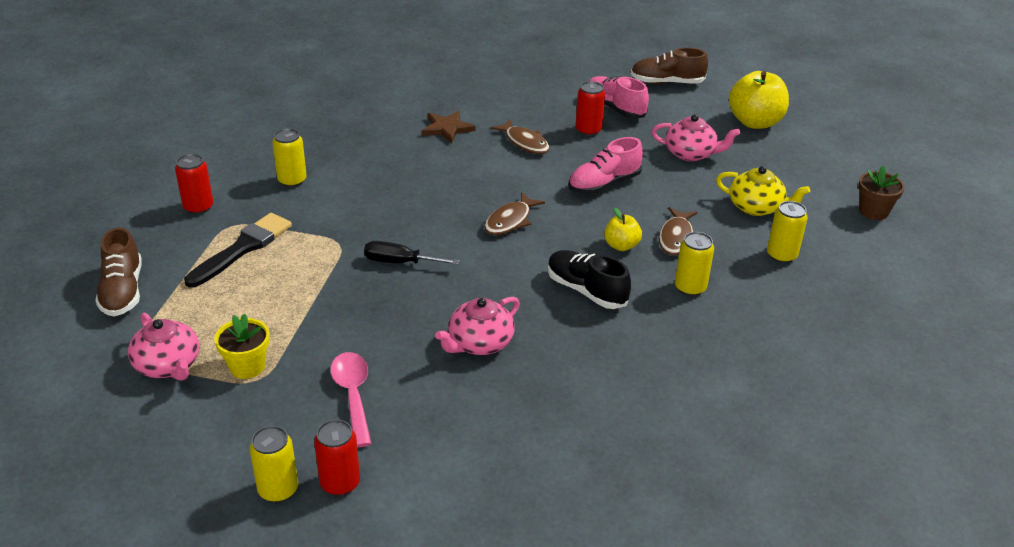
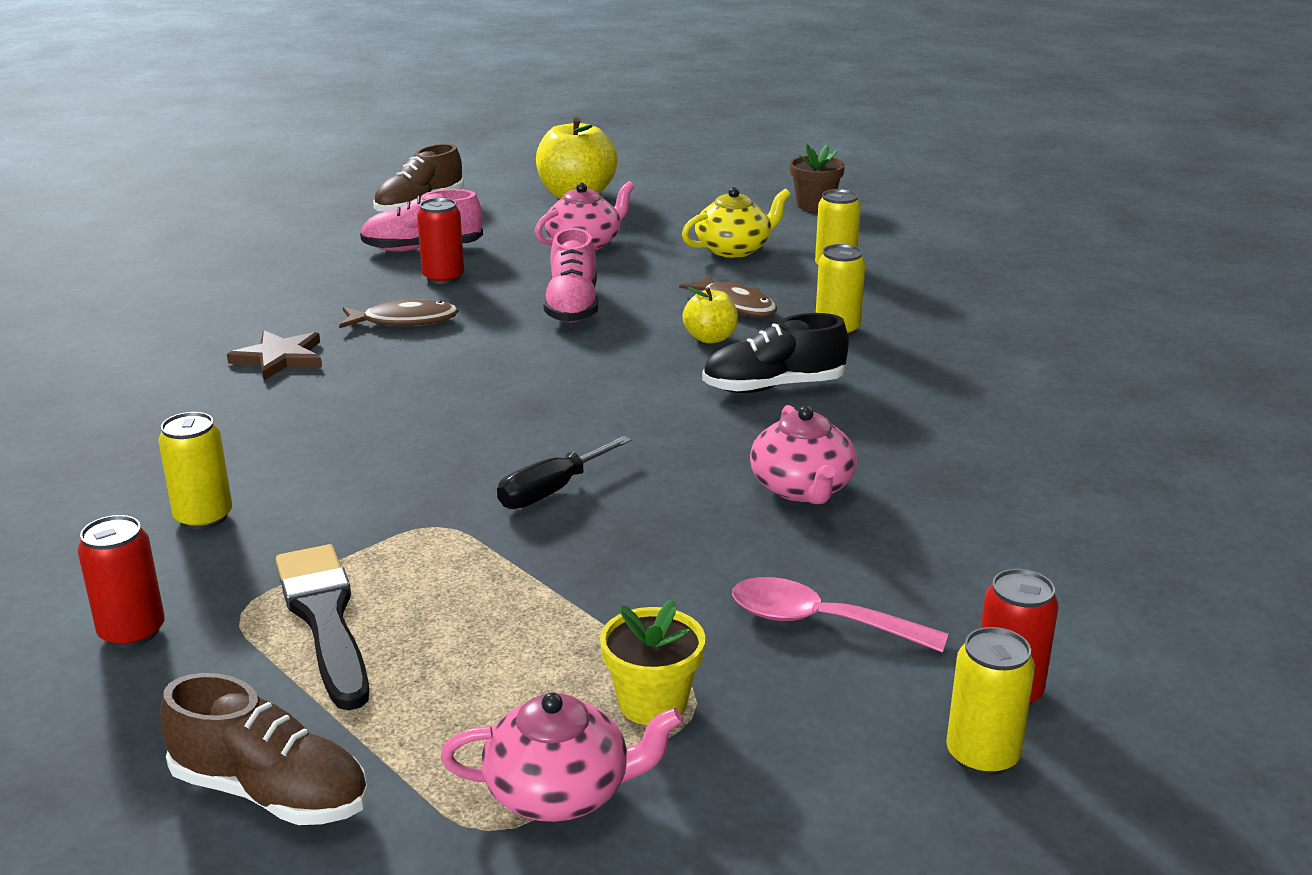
camera: 55 degrees left, 10 degrees down
(510, 221) = (565, 385): brown fish -> none

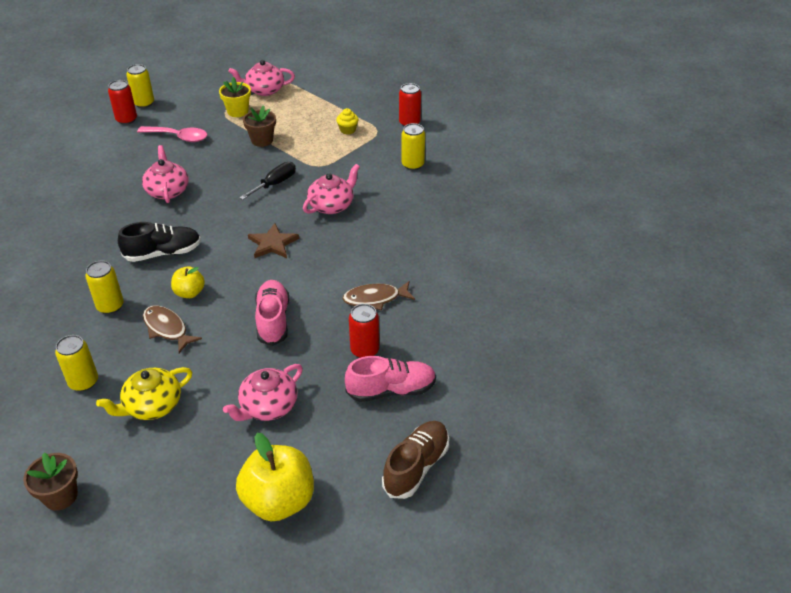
camera: 175 degrees right, 15 degrees up
(271, 793) = (342, 86): brown shoe -> none
(279, 358) = (433, 261): brown star -> brown star (273, 243)
(324, 619) = (347, 130): black brush -> yellow cupcake
(432, 445) = (332, 205): none -> pink teapot
(577, 600) = (262, 140): none -> brown flower pot

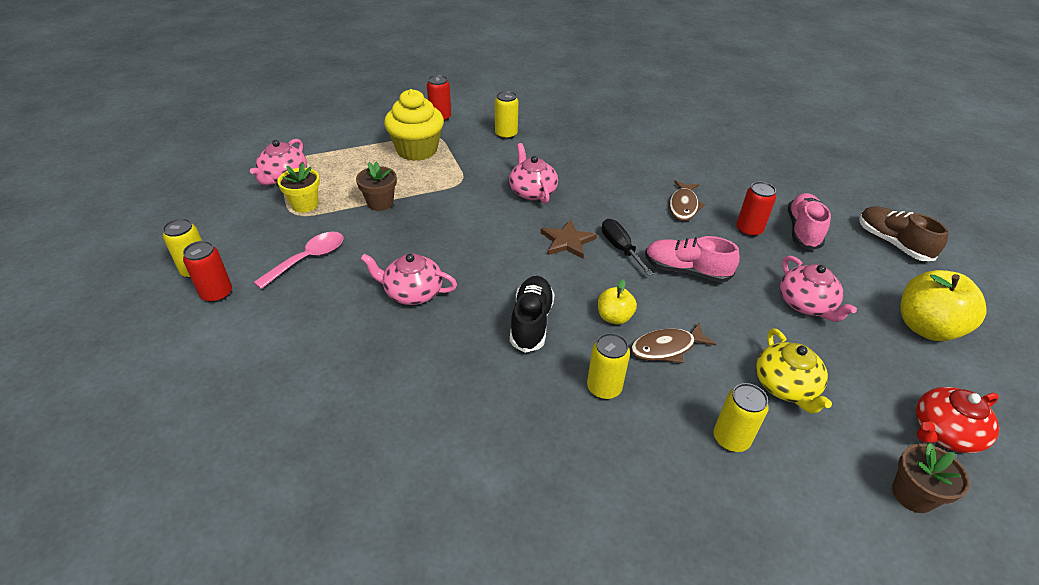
camera: 65 degrees left, 0 degrees up
(136, 516) = (944, 432): none -> red teapot
(275, 184) = (467, 215): black screwdriver -> black screwdriver (620, 248)
(347, 130) = (417, 150): yellow cupcake -> yellow cupcake, size x2.39

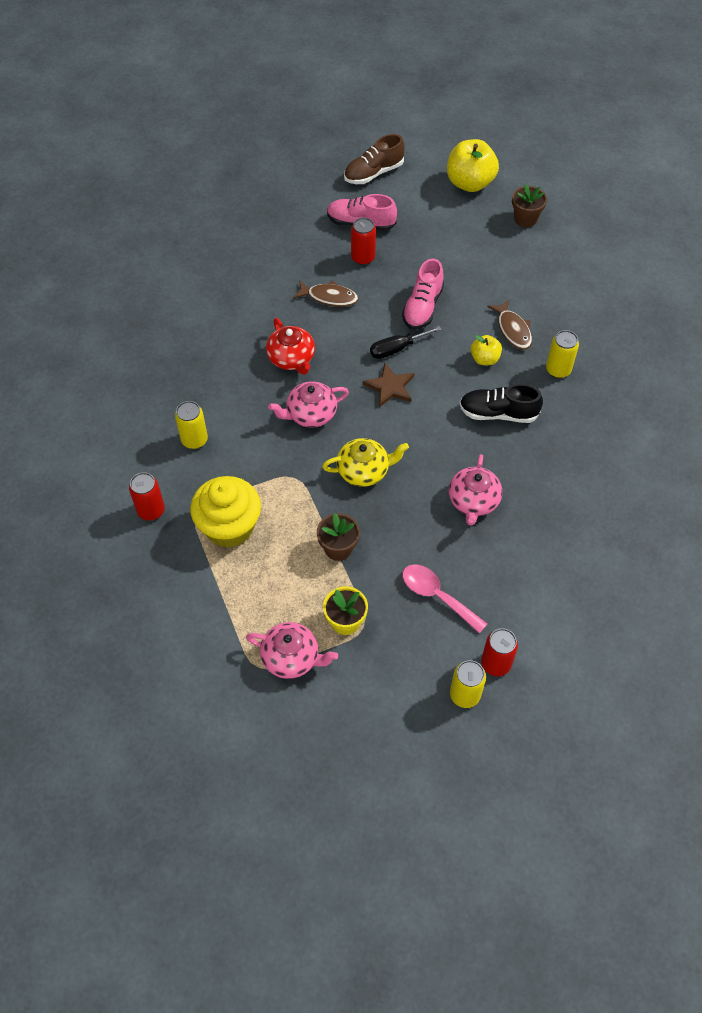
camera: 90 degrees left, 15 degrees up
(731, 439) = (588, 306): yellow can -> none
(785, 386) = (538, 270): yellow teapot -> yellow teapot (364, 470)
(806, 304) = (454, 241): pink teapot -> none
(913, 494) = (611, 231): brown flower pot -> brown flower pot (525, 219)
(944, 432) = (563, 203): red teapot -> red teapot (292, 358)

